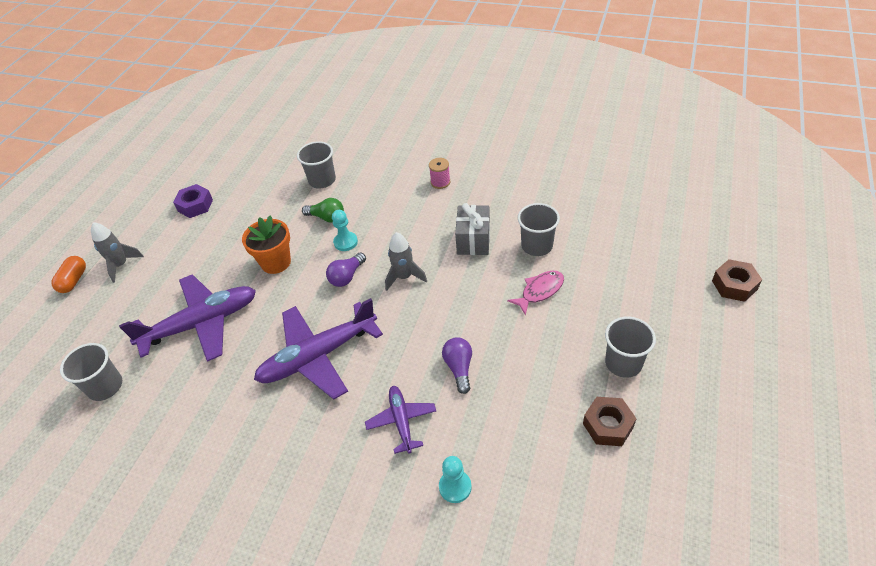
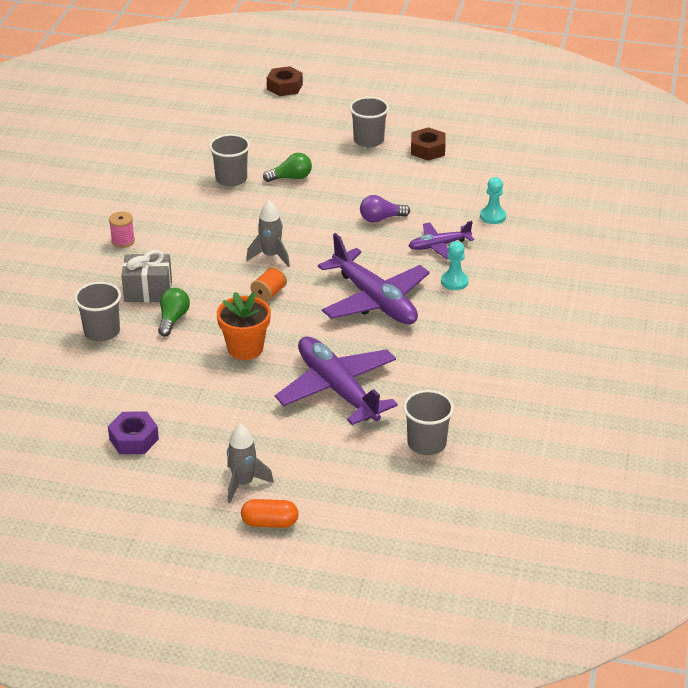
camera: 100 degrees left, 10 degrees down
(345, 242) = (216, 300): turquoise pawn -> turquoise pawn (454, 282)
(347, 276) = (269, 294): purple light bulb -> orange spool
(473, 240) = (220, 216): grey gift -> grey gift (148, 291)
(540, 291) = (291, 178): pink fish -> green light bulb

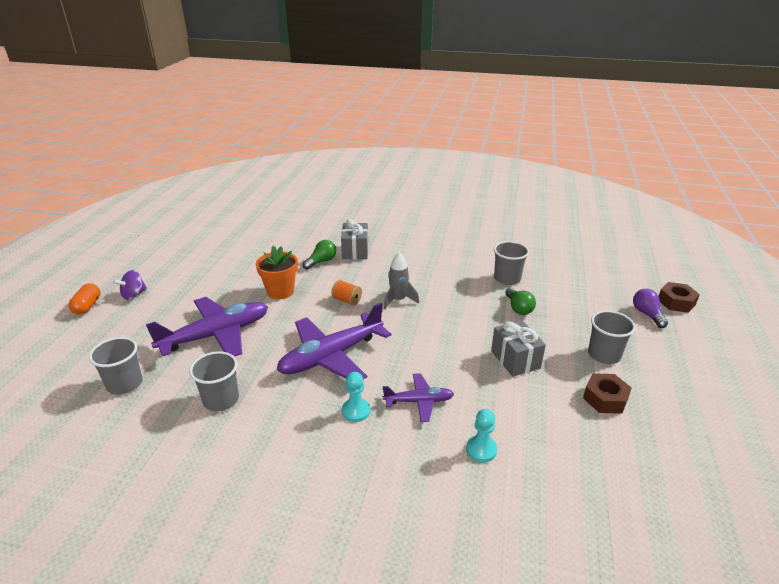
camera: 90 degrees right, 5 degrees down
(102, 332) = (312, 238): grey cup -> grey cup (221, 400)
(123, 241) = (415, 239): pink spool -> none
(134, 439) = (200, 254): purple nut -> none
(173, 319) = (321, 261): green light bulb -> green light bulb turned 60 degrees counterclockwise
(243, 483) = (133, 295): grey rocket -> purple spinning top
(377, 188) = (515, 359): none -> grey gift
(381, 218) = (462, 362): purple light bulb -> purple light bulb (647, 314)
(438, 245) = (419, 401): purple plane -> purple plane turned 105 degrees clockwise

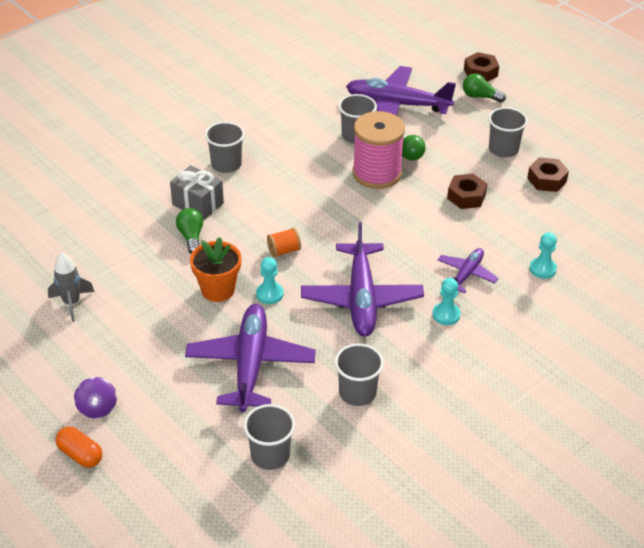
camera: 55 degrees left, 10 degrees up
(296, 313) = (269, 294): none -> turquoise pawn
(398, 300) = (319, 218): grey rocket -> grey rocket (72, 303)
(406, 245) = (226, 164): none -> grey cup
(480, 304) = (377, 173): none -> pink spool
(515, 359) = (466, 196): grey gift -> brown nut
(569, 281) = (397, 104): none -> purple plane
(647, 314) = (480, 96): purple light bulb -> green light bulb

